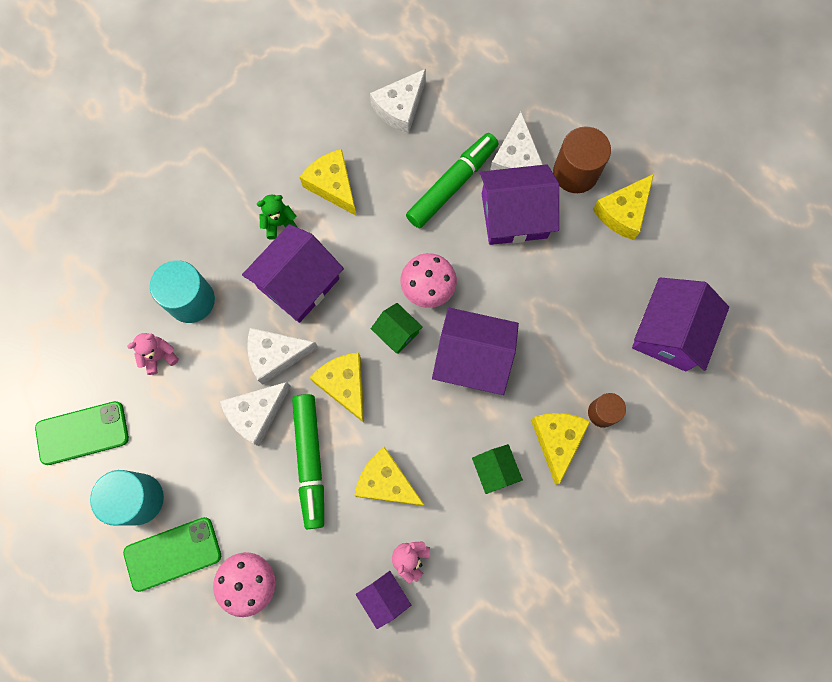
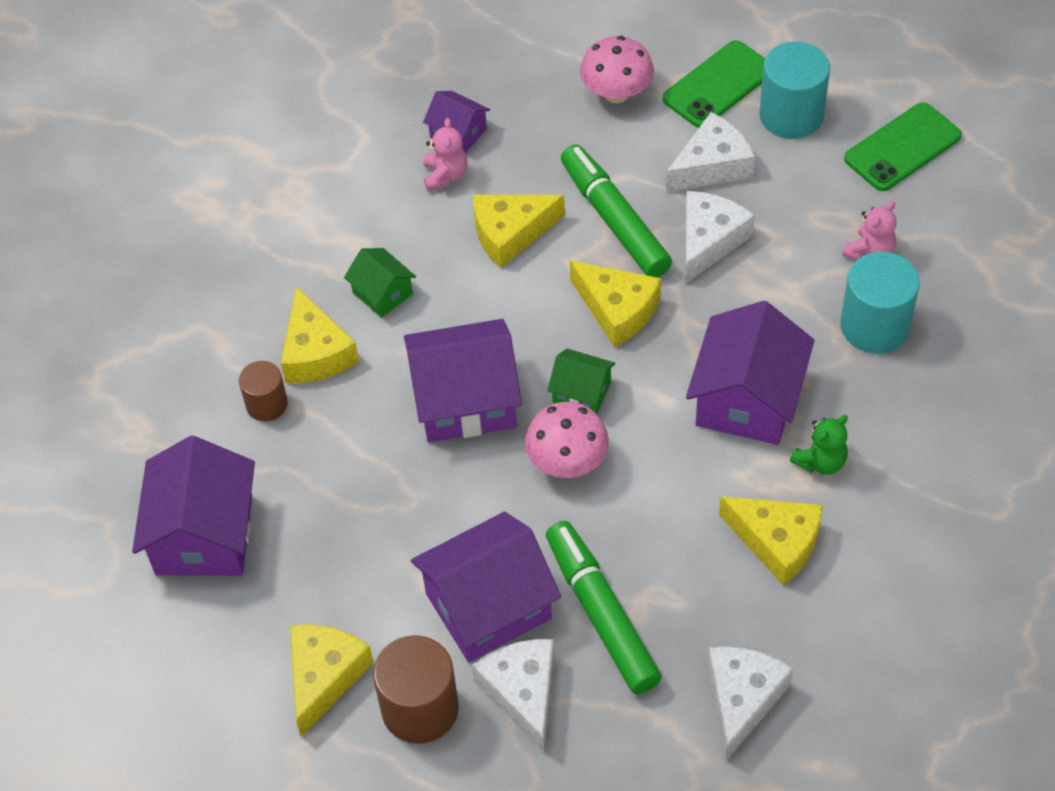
camera: 160 degrees right, 20 degrees down
(276, 355) = (724, 308): white cheese -> white cheese (712, 166)
(386, 482) = (510, 233): yellow cheese -> yellow cheese turned 150 degrees clockwise
(452, 185) = (601, 614): green marker -> green marker turned 135 degrees clockwise

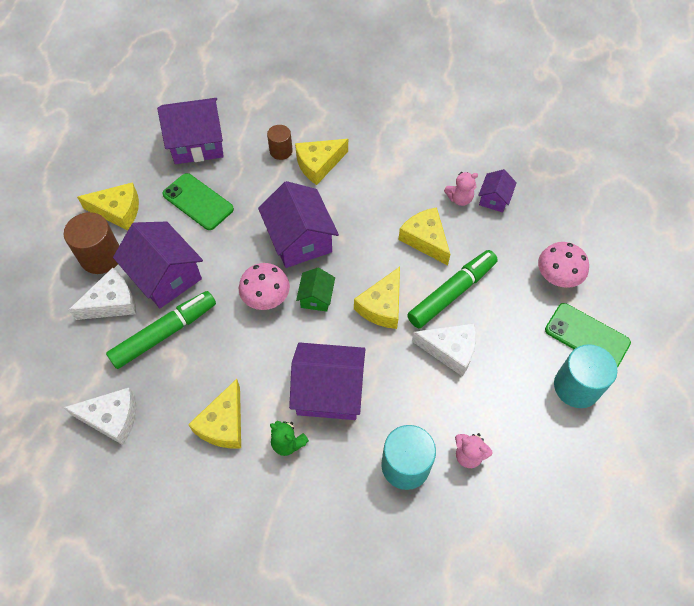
camera: 75 degrees right, 5 degrees up
(382, 293) = (366, 186): green house -> none
(712, 166) = (514, 343): white cheese -> none
(902, 147) = (573, 467): green phone -> green phone (198, 202)

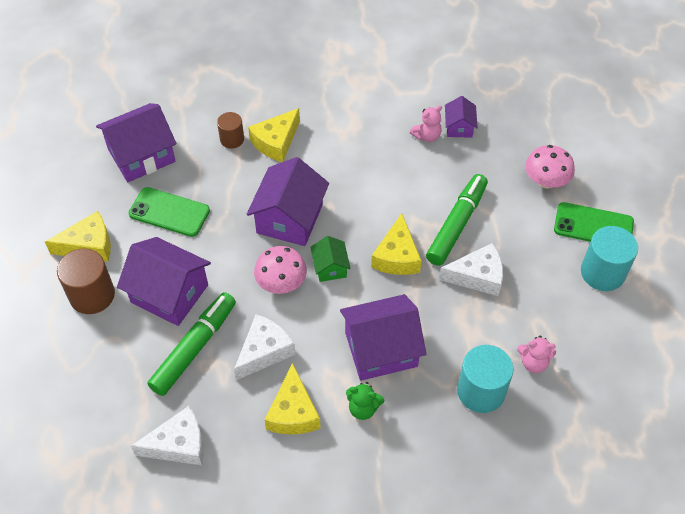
camera: 20 degrees left, 5 degrees down
(112, 303) = (126, 336): white cheese -> white cheese (264, 351)
(300, 240) = (289, 218): purple house -> purple house turned 60 degrees clockwise
(425, 239) = (411, 183): yellow cheese -> none

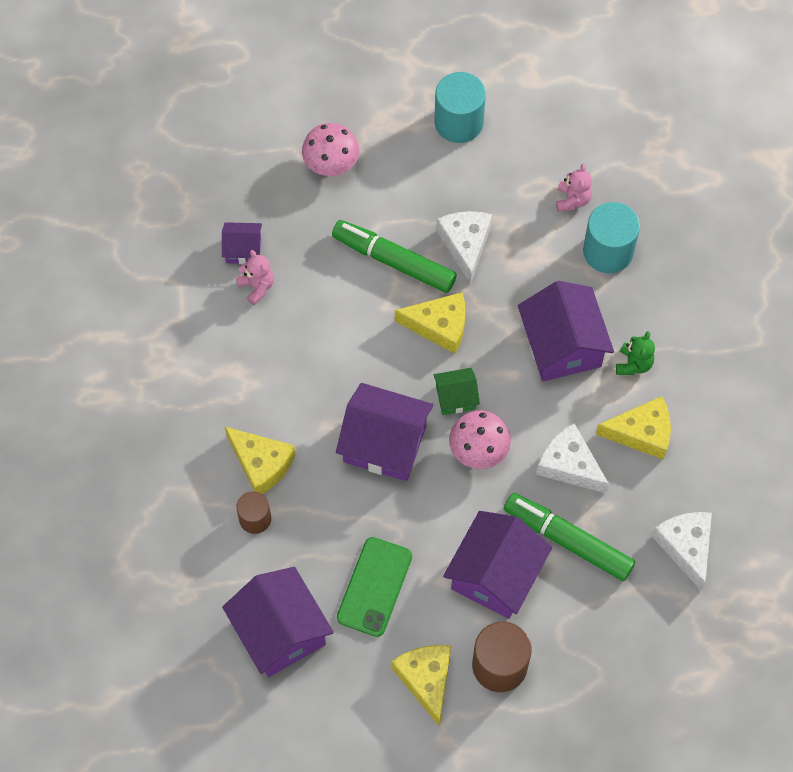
camera: 90 degrees left, 10 degrees up
(593, 226) = (395, 123): green phone -> none

